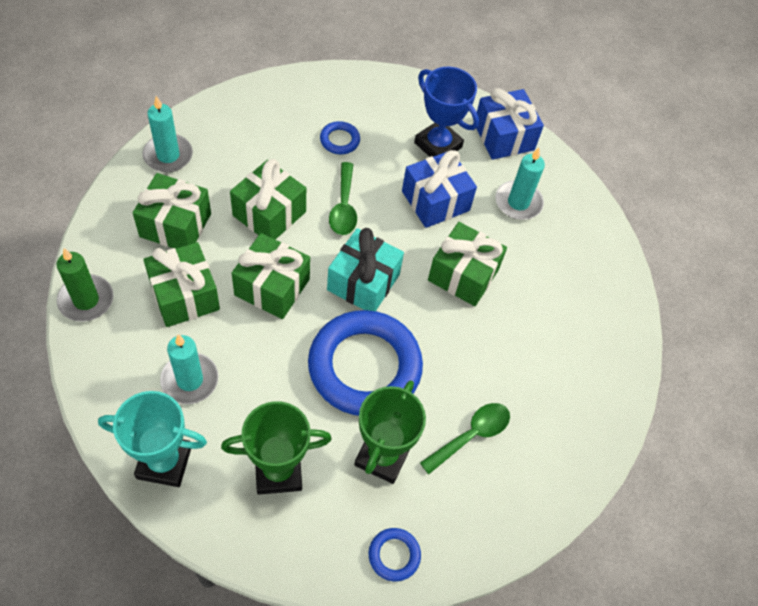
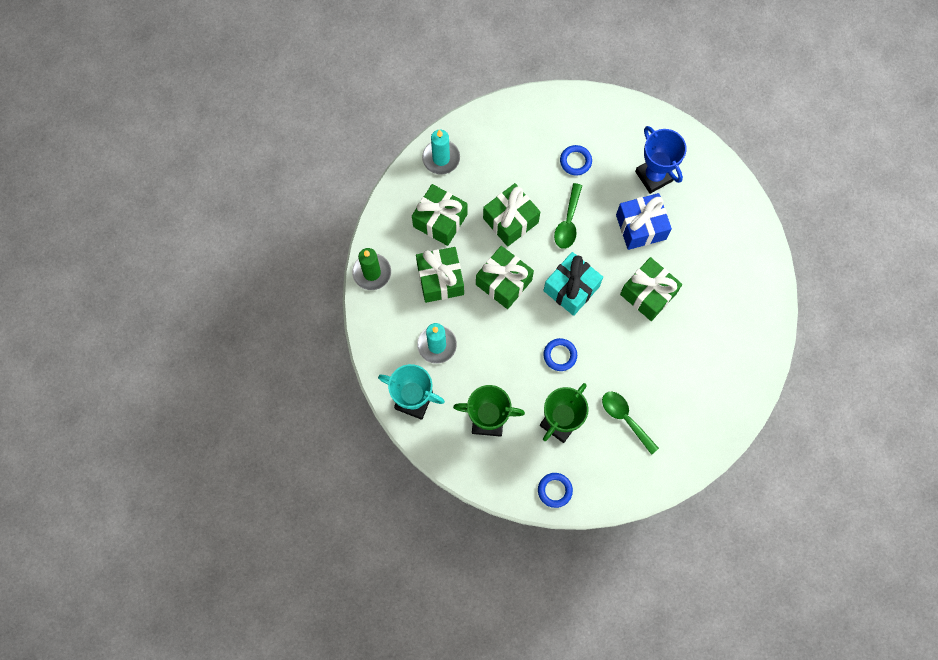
camera: 20 degrees right, 15 degrees up
(364, 367) = (560, 355): blue ring -> blue ring, size x0.41
(471, 435) = (625, 418): green spoon -> green spoon turned 105 degrees counterclockwise
(503, 137) = (710, 175): blue gift -> none
(518, 202) = (707, 237): turquoise candle -> none

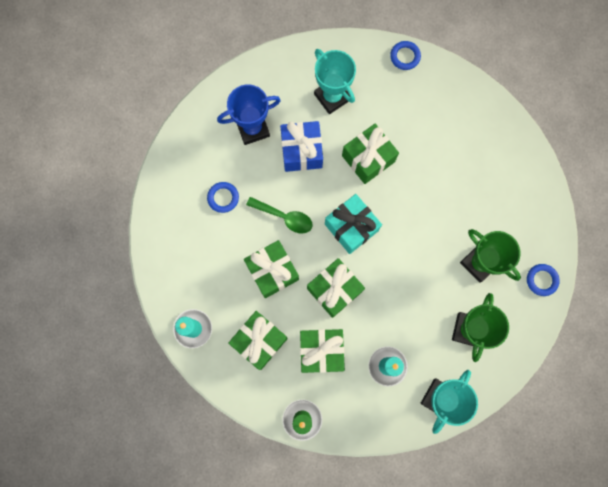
camera: 80 degrees left, 5 degrees up
(560, 355) = (415, 250): blue ring -> blue ring (405, 56)
(625, 418) = (483, 203): green spoon -> none
(707, 247) = (332, 97): none -> turquoise trophy

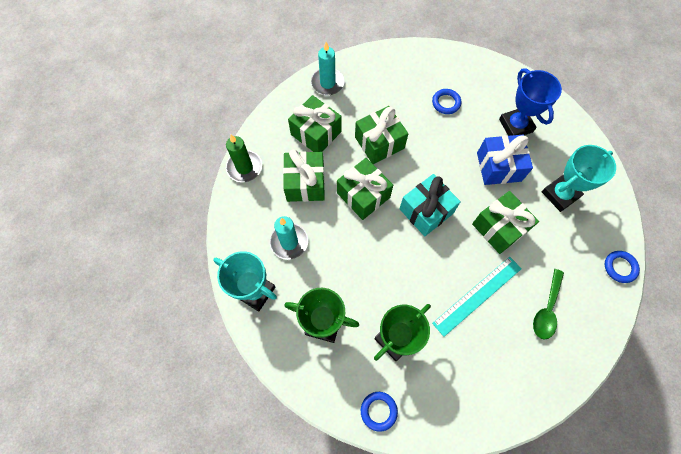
camera: 90 degrees right, 10 degrees down
(284, 217) = (431, 152): green spoon -> green spoon (546, 309)
(435, 186) = (477, 295): none -> turquoise ruler

